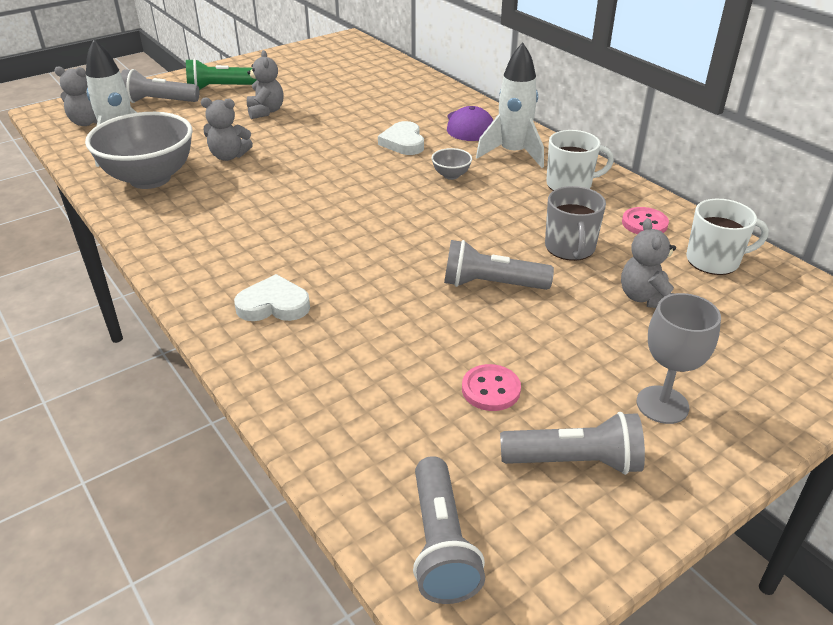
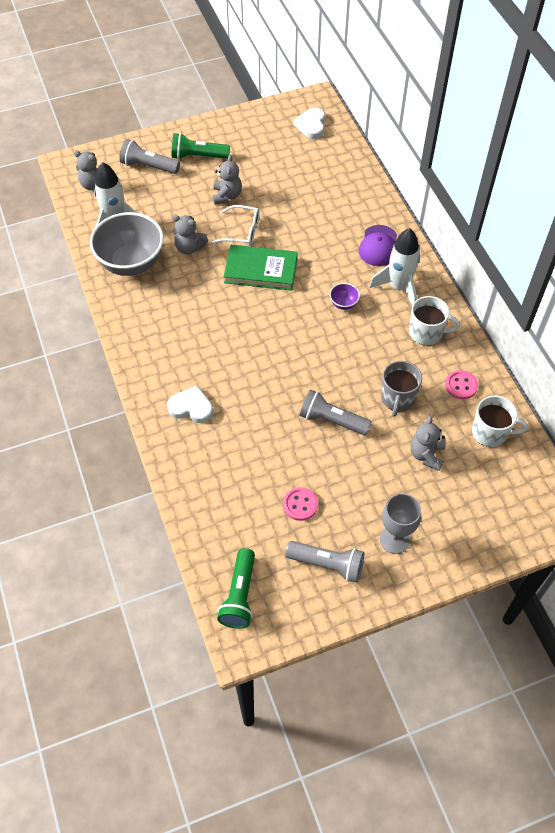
camera: 15 degrees right, 20 degrees up
(294, 135) = (242, 231): none -> white glasses
(330, 162) = (261, 270): none -> green book
(403, 142) = (321, 257): white heart -> white heart (311, 125)
(441, 544) = (239, 595): grey flashlight -> green flashlight
(451, 175) = (343, 304): grey bowl -> purple bowl

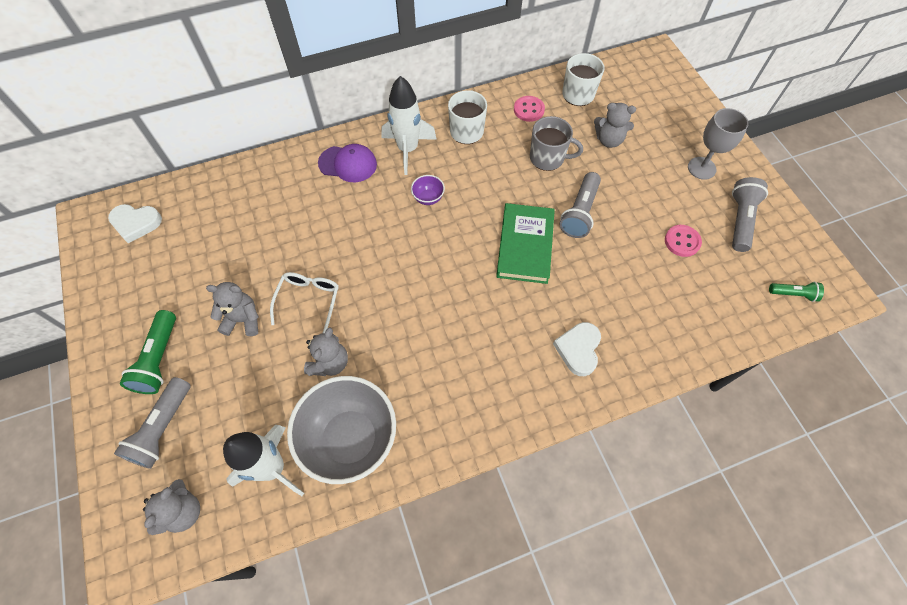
camera: 90 degrees left, 5 degrees up
(239, 595) = (793, 294): green flashlight -> green flashlight, size x0.58
(261, 270) = (375, 279): green book -> green book (525, 245)

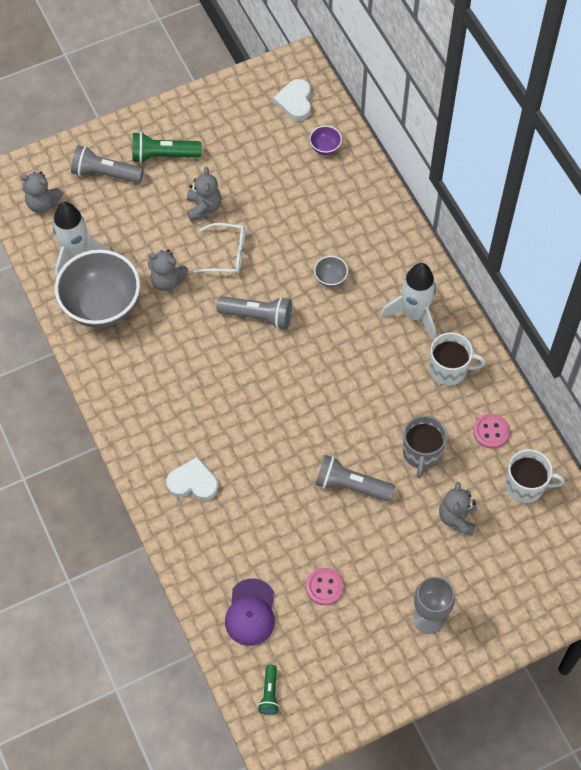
camera: 85 degrees right, 0 degrees up
(348, 164) = (387, 262): purple cap -> purple cap (250, 612)
(357, 210) = (330, 278): none -> grey bowl
(428, 198) = (352, 340): purple bowl -> purple bowl (325, 148)
(525, 245) = (304, 433): green book -> none
(740, 220) = (359, 651): grey flashlight -> grey flashlight (258, 316)

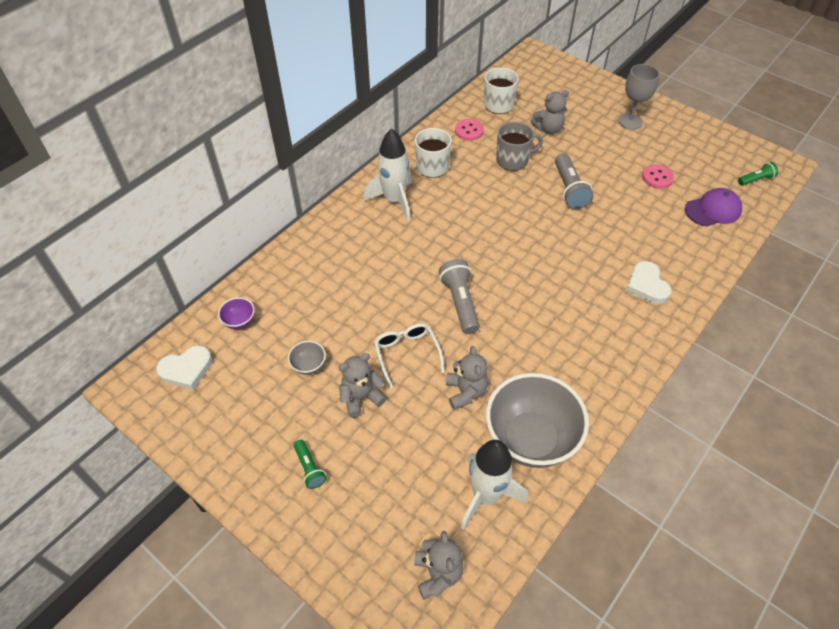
camera: 115 degrees left, 10 degrees down
(105, 173) = (362, 520): grey flashlight -> none
(163, 155) = (309, 468): green flashlight -> green flashlight, size x0.58
(330, 278) = (389, 265): grey bowl -> grey bowl (309, 366)

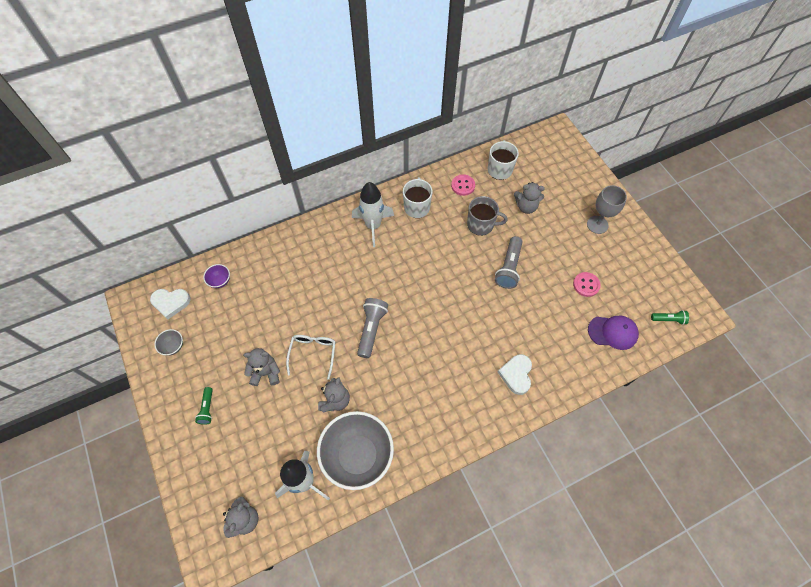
camera: 25 degrees right, 10 degrees up
(309, 366) = (245, 334): grey bowl -> grey bowl (173, 346)

